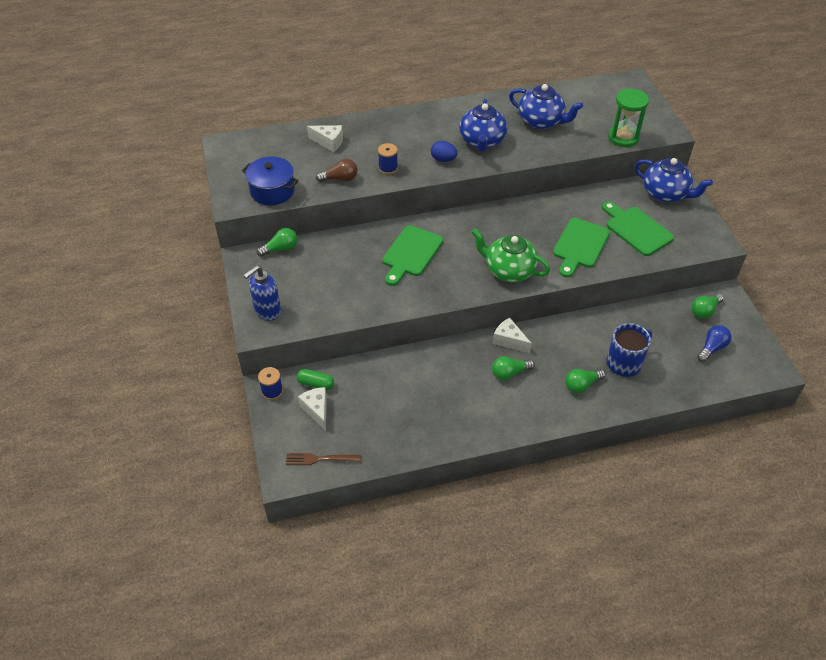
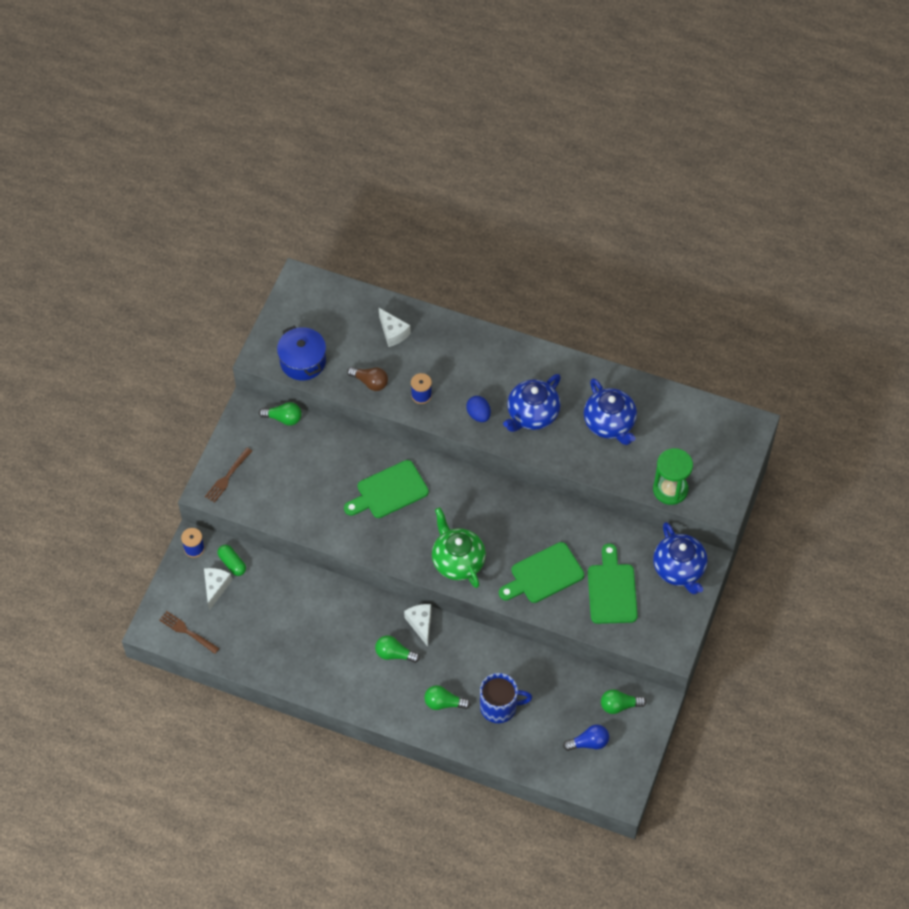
camera: 35 degrees right, 10 degrees up
(267, 311) = (228, 476): blue soap dispenser -> brown fork

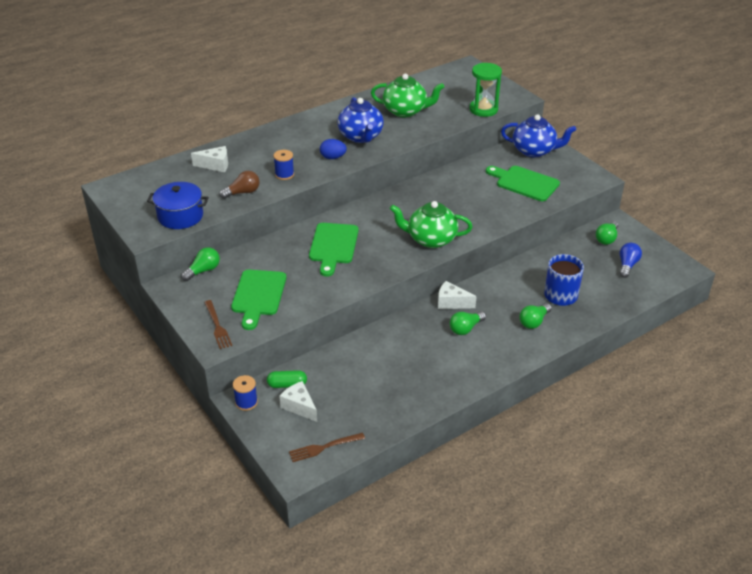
camera: 55 degrees left, 20 degrees down
(543, 575) = (483, 206): green cutting board -> green cutting board (258, 296)
(609, 424) = (405, 111): blue teapot -> green teapot

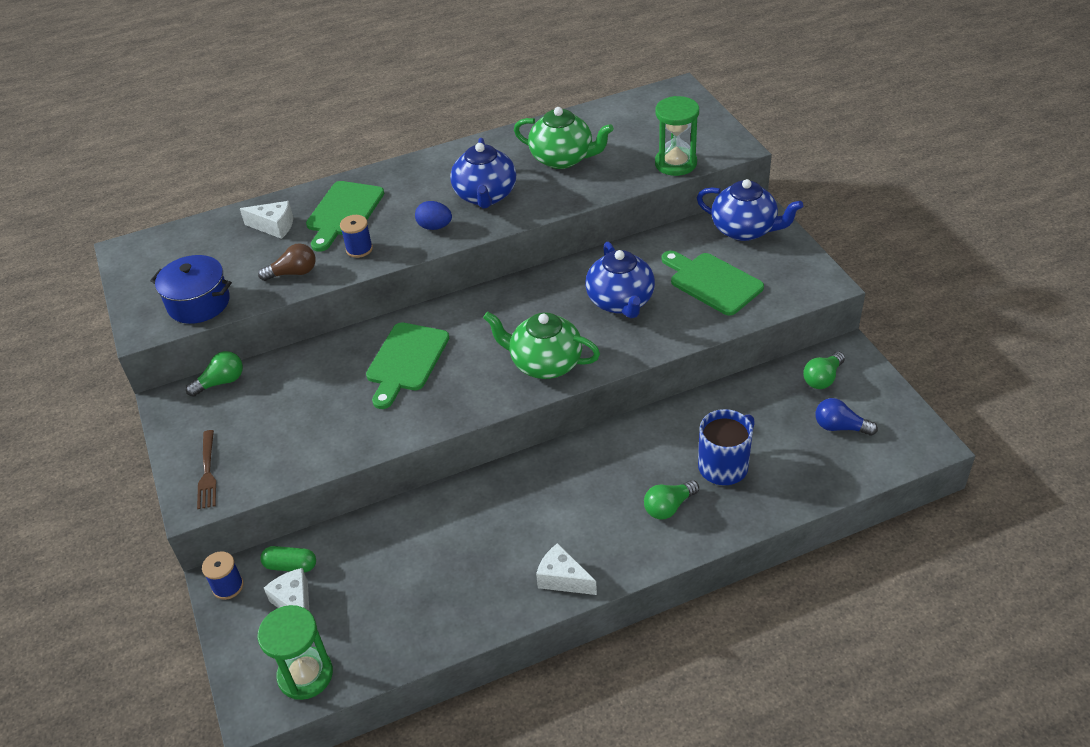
camera: 15 degrees right, 5 degrees up
(258, 296) = (278, 430): green cutting board -> green cutting board (343, 212)
(324, 447) = (305, 675): brown fork -> green hourglass
(451, 302) = (560, 461): white cheese -> white cheese (563, 579)
(465, 328) = (566, 506): green light bulb -> none
(468, 199) = (621, 302): none -> blue teapot
(627, 265) = (840, 427): blue light bulb -> blue light bulb turned 105 degrees counterclockwise

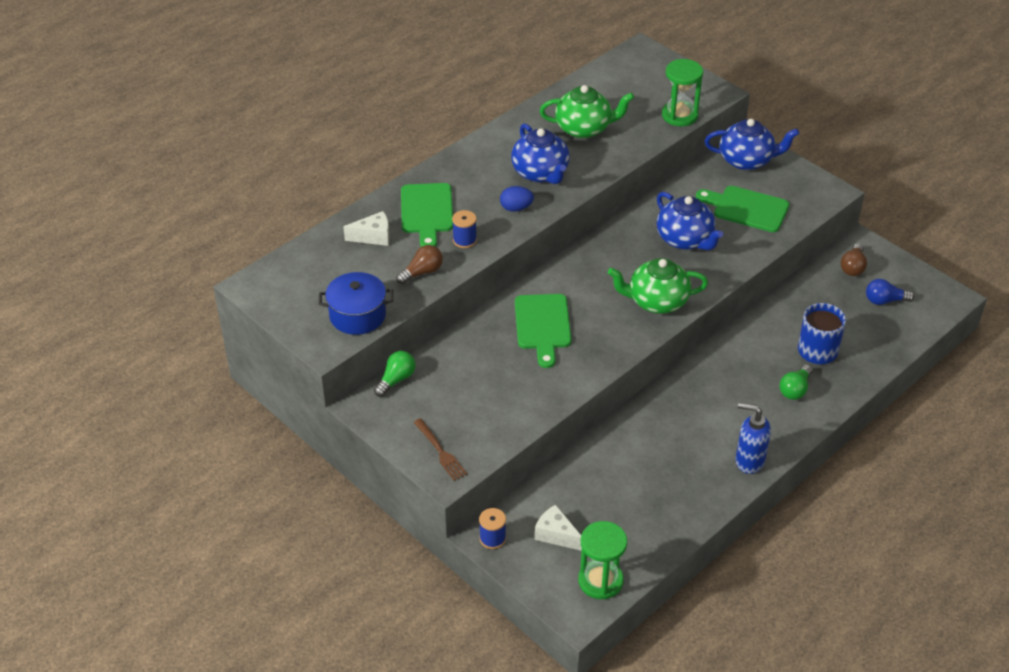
camera: 25 degrees left, 0 degrees up
(291, 565) = (533, 509): green capsule -> none
(563, 579) = (749, 461): white cheese -> blue soap dispenser
(822, 378) = (853, 267): green light bulb -> brown light bulb

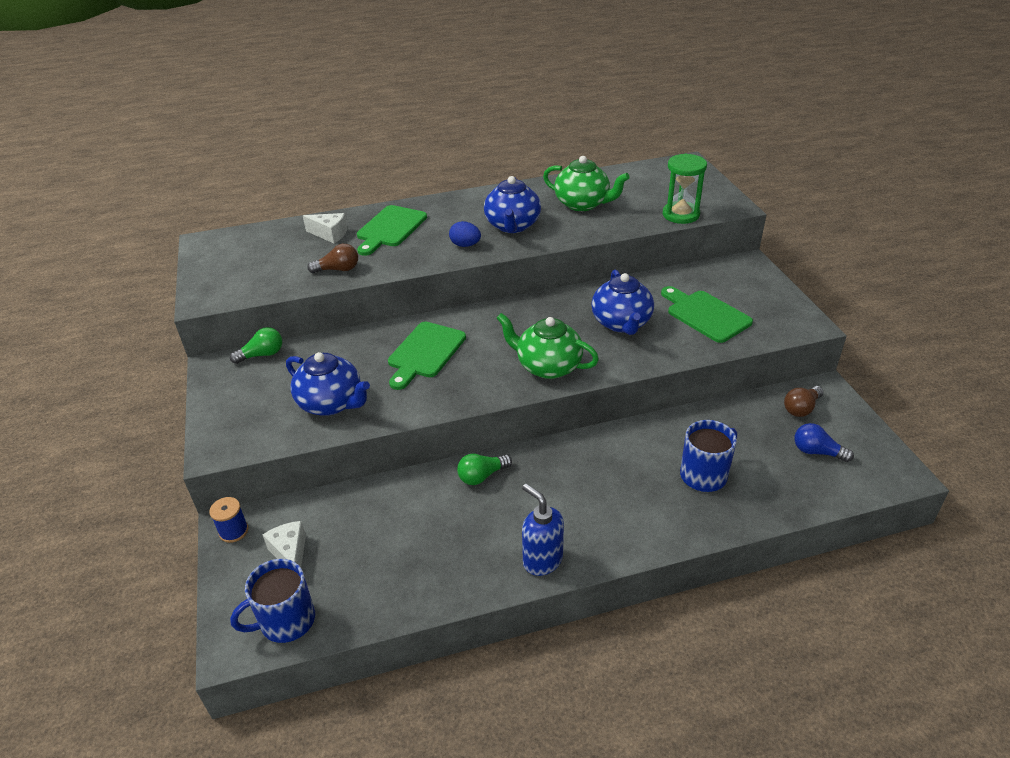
camera: 30 degrees right, 5 degrees down
(357, 315) = (253, 285): blue pot -> none
(440, 451) = (232, 426): brown fork -> none
(464, 240) = (398, 256): blue spool -> none
(600, 581) = (286, 621): green hourglass -> blue mug
(746, 160) = (737, 276): blue teapot -> blue teapot (331, 403)
(795, 389) = (649, 505): green light bulb -> green light bulb (482, 476)

